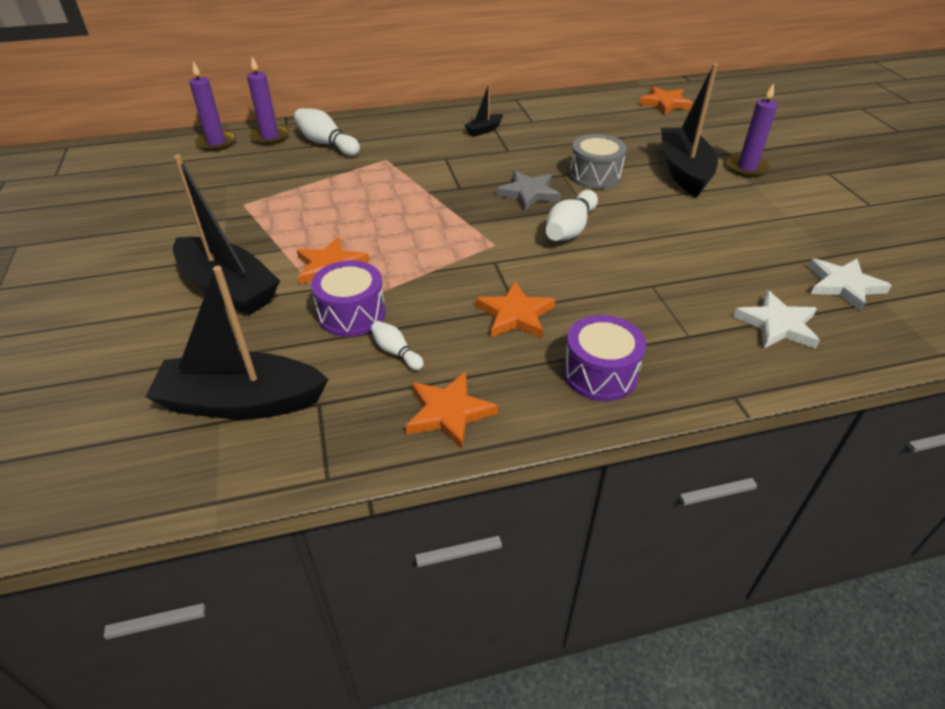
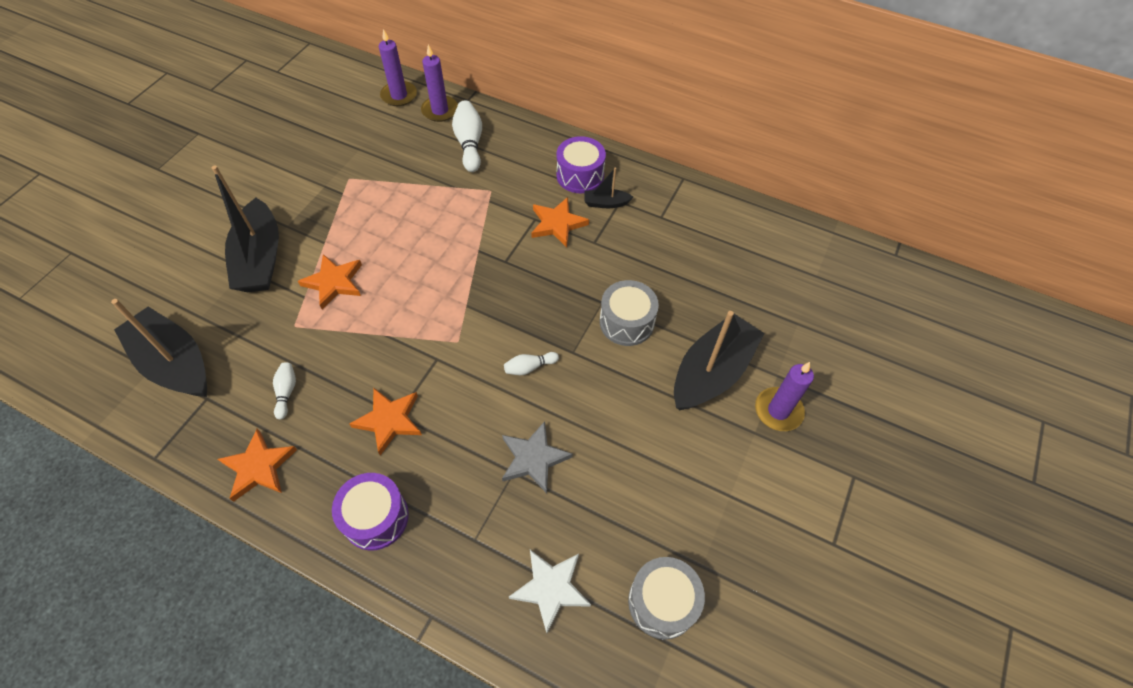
camera: 40 degrees right, 15 degrees up
(352, 314) = (299, 337): purple drum -> purple drum (580, 175)
(529, 193) = (548, 304): grey star -> grey star (534, 458)
(570, 229) = (529, 367): white bowling pin -> white bowling pin, size x0.56
(665, 103) = (820, 272): orange star -> orange star (557, 224)
(843, 285) = (662, 602): white star -> grey drum

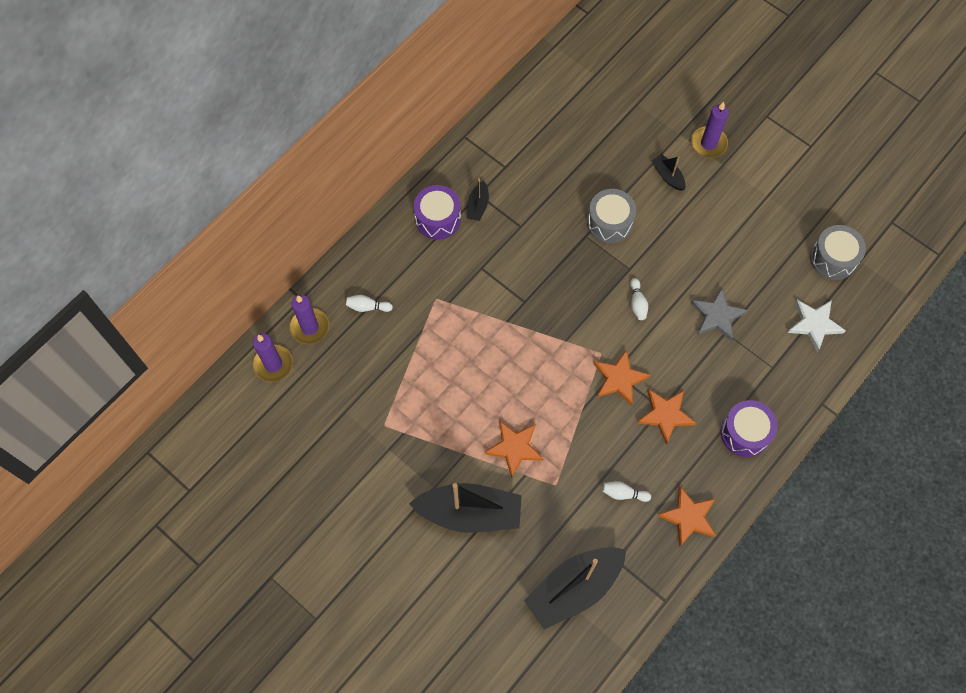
camera: 75 degrees left, 10 degrees up
(469, 144) = (368, 307): white bowling pin -> white bowling pin, size x0.56
(557, 224) = (492, 250): orange star -> orange star (619, 379)
(712, 372) = (668, 176): black boat -> black boat, size x0.46

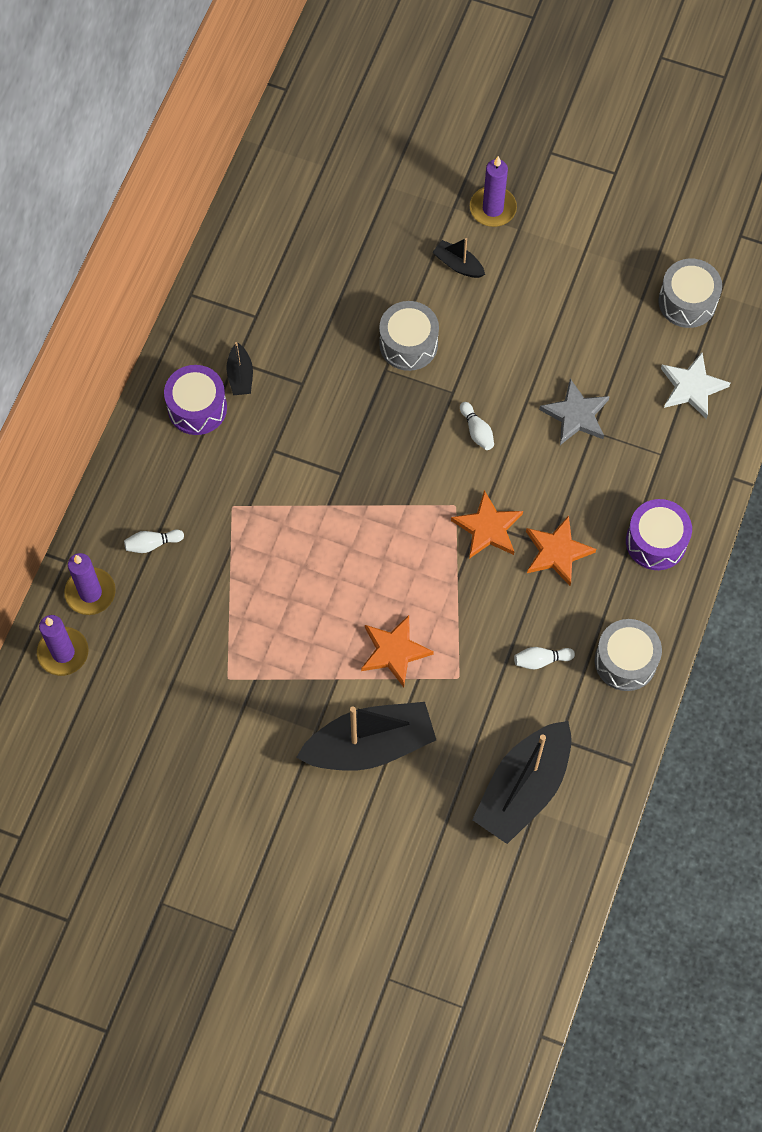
camera: 20 degrees left, 0 degrees up
(688, 517) = (625, 661): orange star -> grey drum

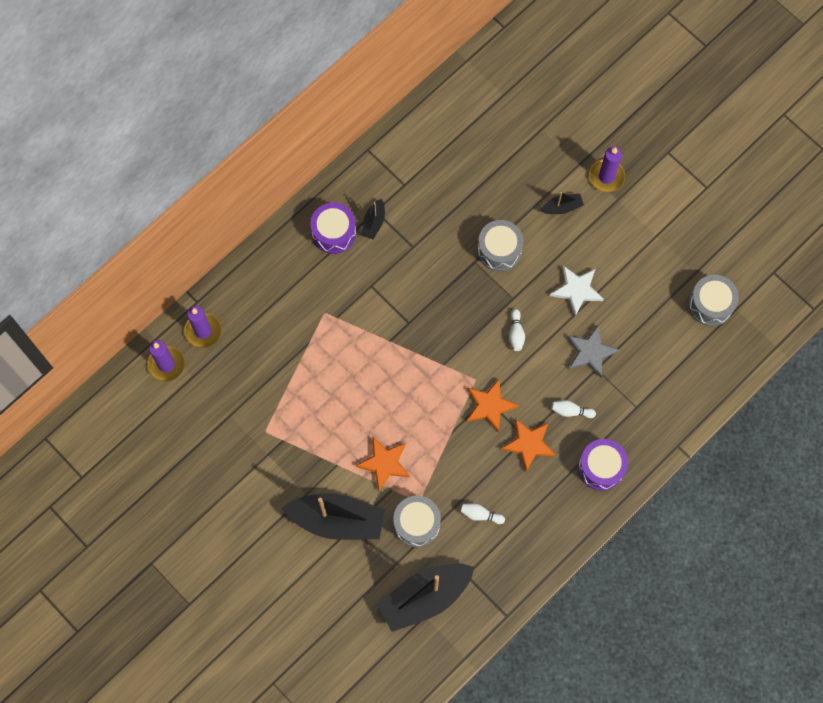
camera: 25 degrees right, 5 degrees up
(152, 544) = (259, 315): white bowling pin -> white bowling pin (571, 411)
(458, 264) = (562, 207): black boat -> black boat turned 105 degrees clockwise
(625, 661) = (538, 542): grey drum -> grey drum (417, 524)
(692, 387) = (682, 368): white star -> white star (577, 290)

